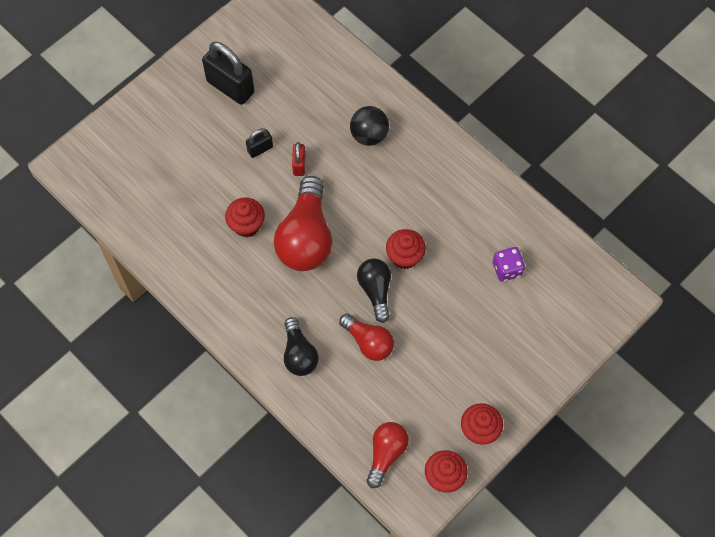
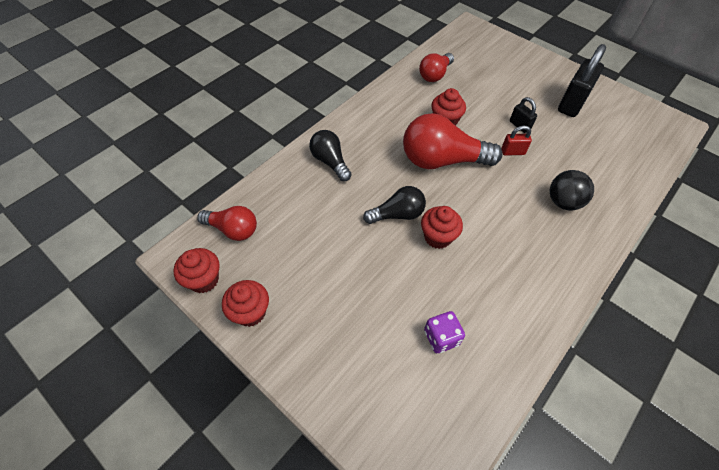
camera: 85 degrees right, 10 degrees down
(299, 354) = (330, 162): black light bulb -> black light bulb turned 75 degrees clockwise
(368, 342) = (344, 211): red light bulb -> red light bulb (435, 75)

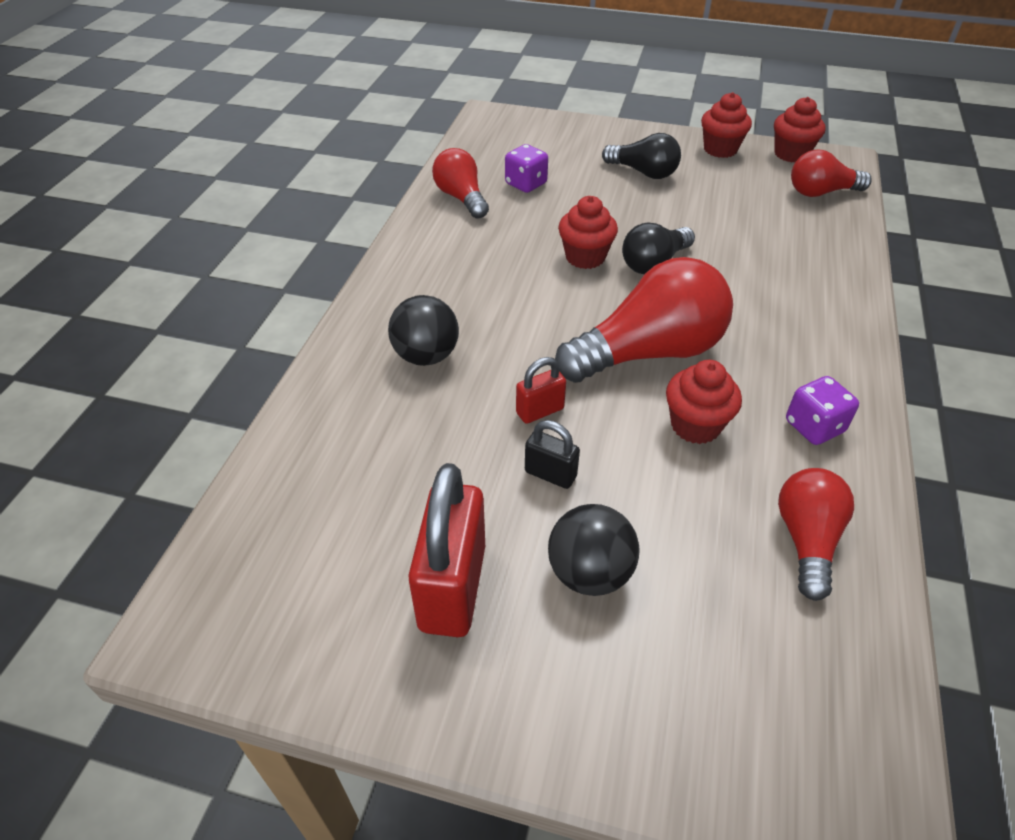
camera: 155 degrees right, 10 degrees down
(330, 162) = (805, 292): black light bulb -> black light bulb (643, 172)
(395, 104) = (814, 427): none -> purple dice
(502, 342) = (461, 198): none -> red light bulb
(519, 91) = (589, 573): none -> black ball
(572, 104) = (452, 587): black padlock -> red padlock

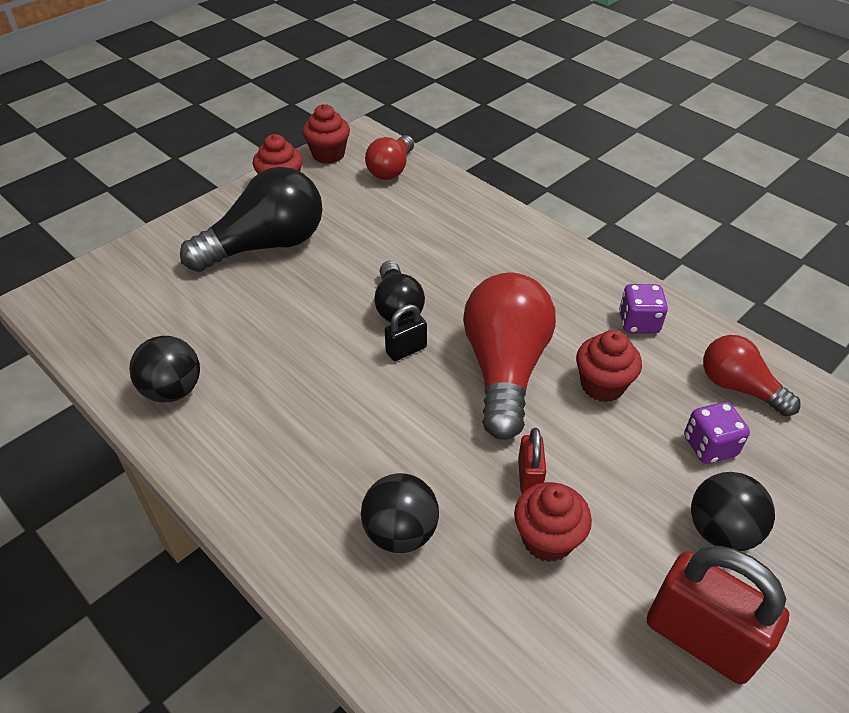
camera: 60 degrees left, 0 degrees up
(461, 198) = (173, 390): red light bulb -> black ball
(526, 184) = (200, 330): purple dice -> purple dice (709, 446)
(550, 474) = (607, 506): black padlock -> black padlock (406, 350)
(585, 257) = (351, 345): red cupcake -> red cupcake (547, 539)
(643, 172) = (265, 245): black light bulb -> black light bulb, size x1.72

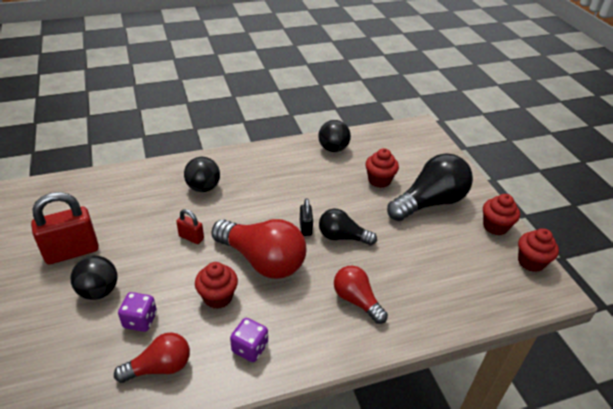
camera: 115 degrees right, 5 degrees down
(265, 245) = (429, 202): black light bulb -> black light bulb turned 120 degrees counterclockwise
(391, 169) = (498, 290): red light bulb -> red light bulb (357, 301)
(547, 539) = (157, 228): red cupcake -> red cupcake (379, 180)

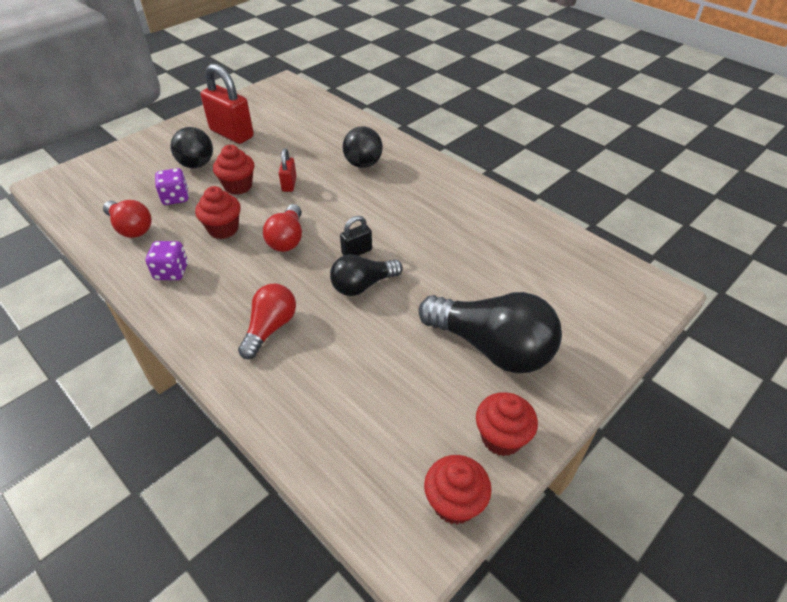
camera: 65 degrees right, 5 degrees up
(262, 260) = (287, 239): red light bulb -> red light bulb, size x0.58
(333, 149) = (516, 226): black ball -> none
(342, 237) = (363, 285): black light bulb -> black light bulb turned 105 degrees counterclockwise
(379, 180) = (493, 285): red cupcake -> red cupcake (238, 186)

